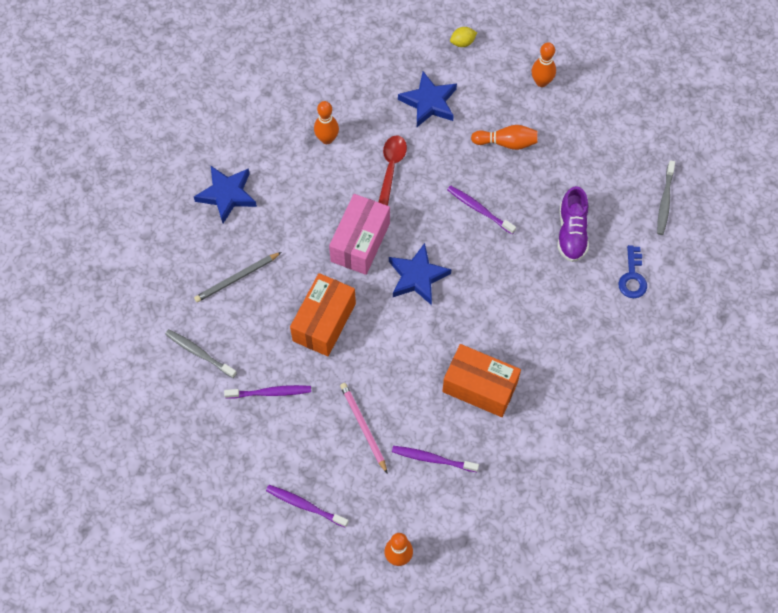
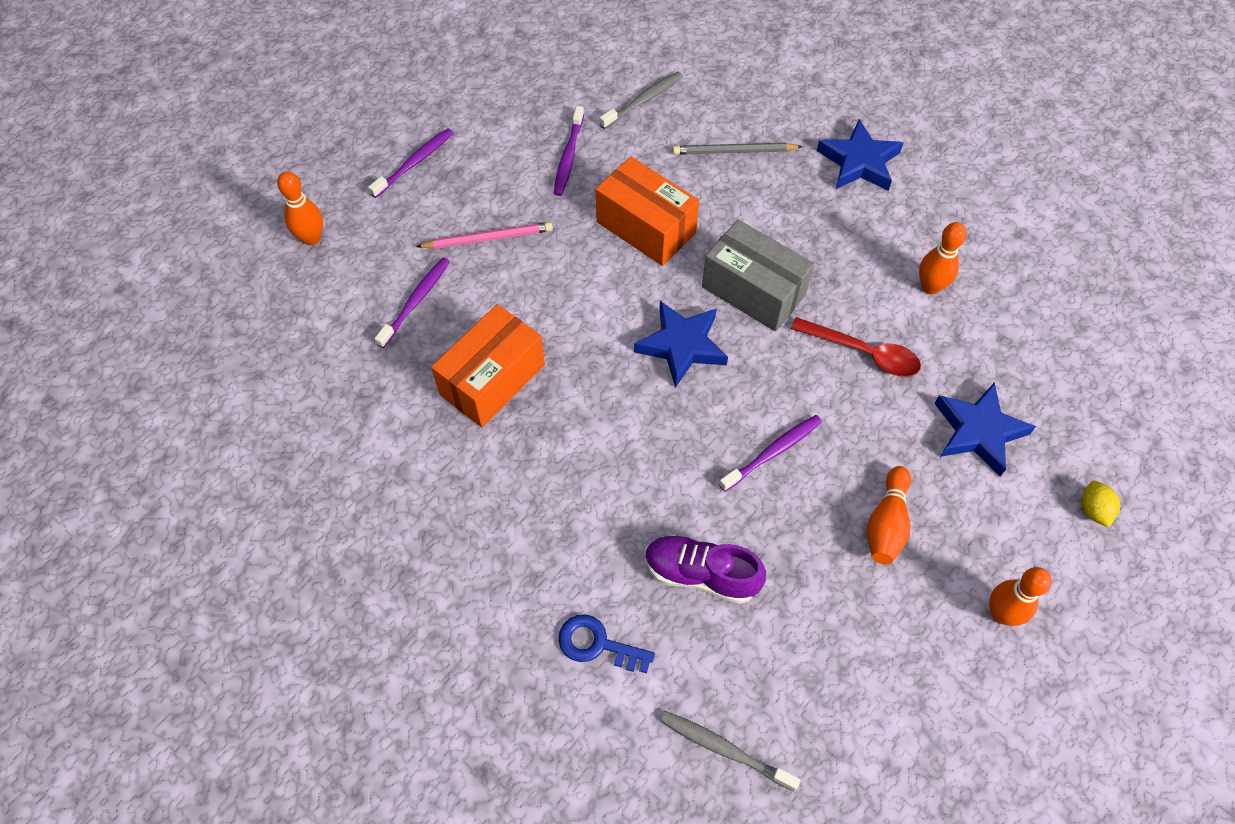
camera: 105 degrees right, 5 degrees down
(237, 278) = (734, 151): grey pencil -> grey pencil turned 75 degrees counterclockwise
(360, 242) = (753, 291): pink box -> grey box

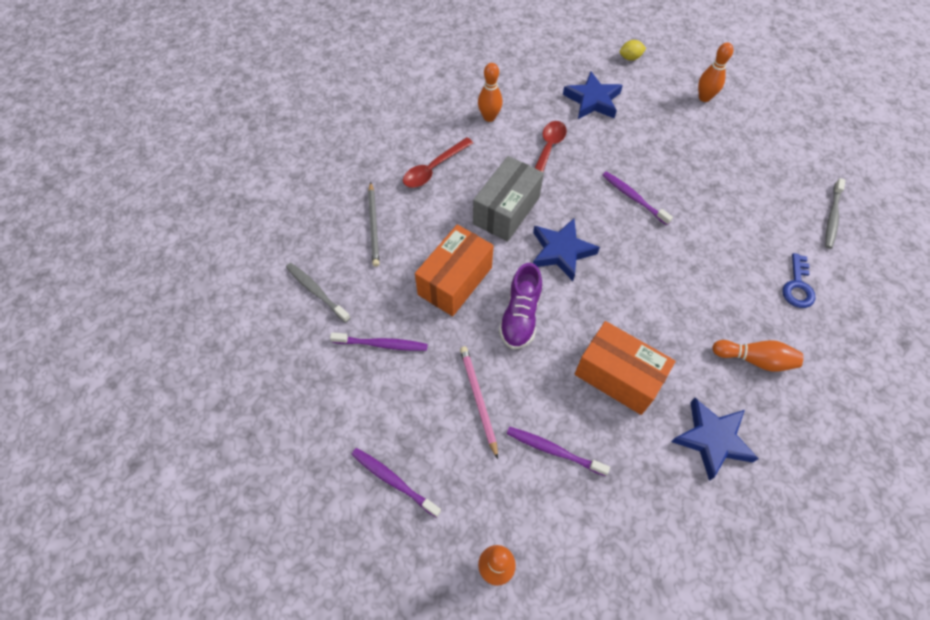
camera: 95 degrees left, 0 degrees up
(701, 574) = (730, 233): purple shoe -> purple shoe (520, 316)
(828, 215) = (433, 169): none -> red spoon
(859, 162) = (382, 151): blue star -> blue star (712, 439)
(886, 524) = (666, 143): orange bowling pin -> orange bowling pin (754, 359)

